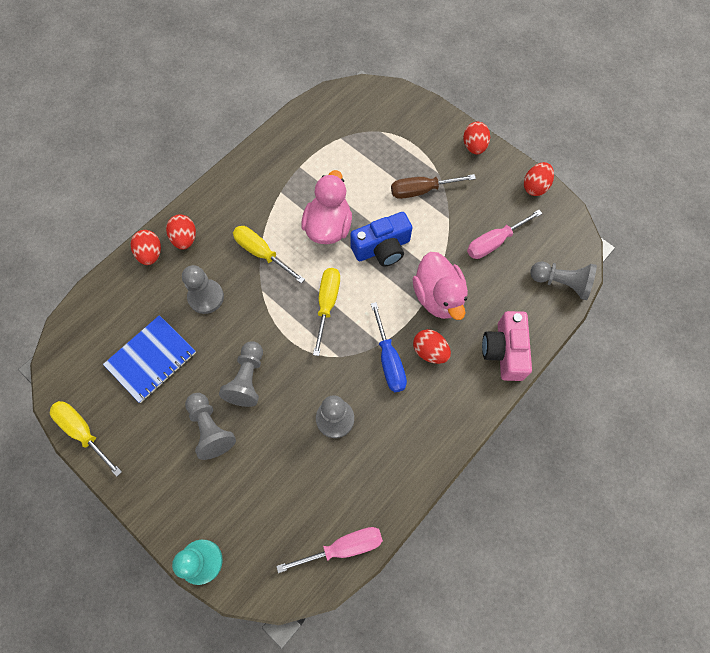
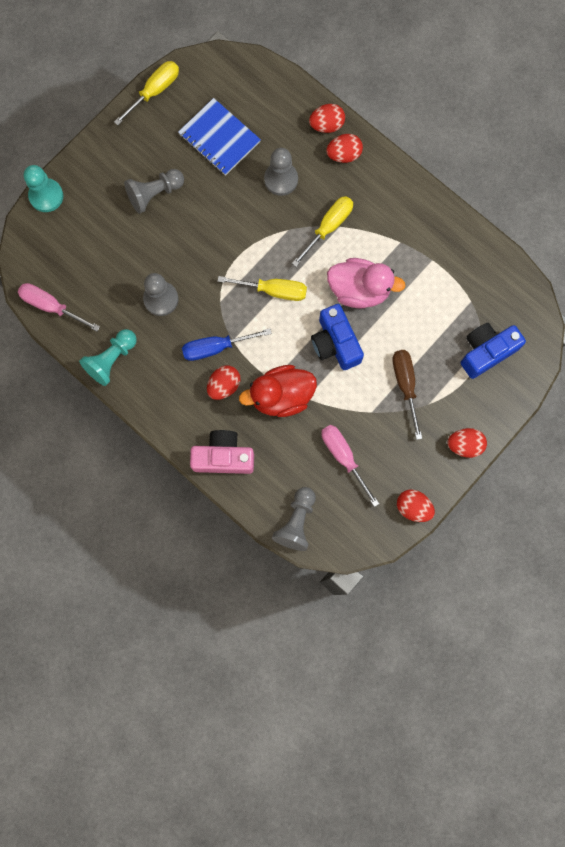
camera: 90 degrees right, 10 degrees up
(247, 379) = (199, 222): grey pawn -> none
(343, 547) = (52, 306): pink screwdriver -> pink screwdriver turned 135 degrees clockwise
(388, 128) = (486, 352): none -> blue camera
(405, 472) = (111, 360): none -> turquoise pawn
(438, 297) = (281, 396): pink duck -> red duck

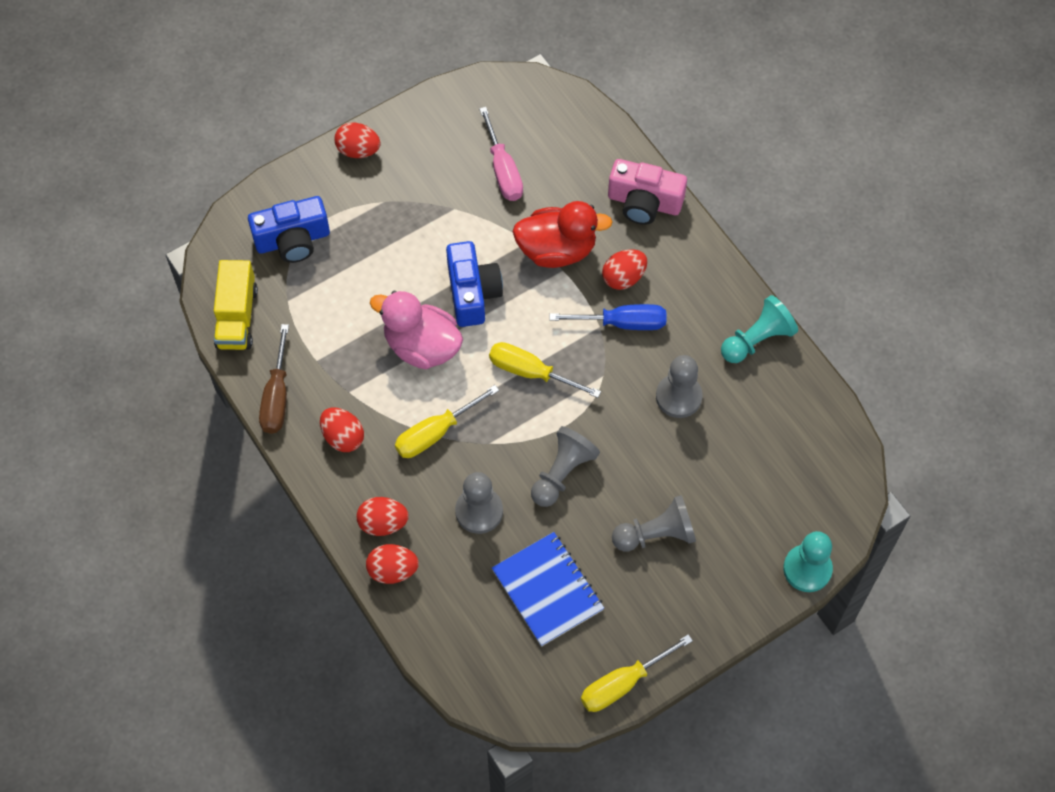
camera: 165 degrees left, 15 degrees down
(52, 306) = (823, 421): pink screwdriver -> none
(296, 522) = (577, 120): grey pawn -> grey pawn (562, 473)
(405, 385) = (403, 227): brown screwdriver -> brown screwdriver (277, 396)
(413, 507) = (440, 104): red egg -> red egg (343, 437)
(503, 278) = (237, 317): none -> yellow truck

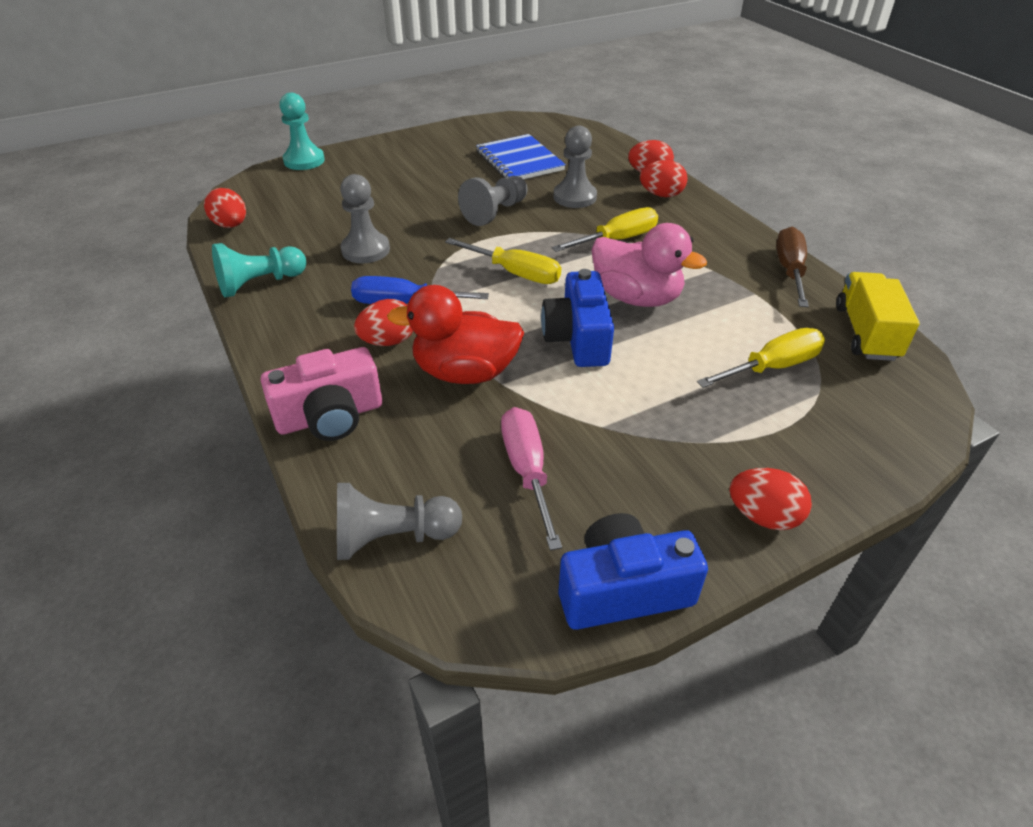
camera: 175 degrees left, 20 degrees down
(293, 240) = (826, 404): blue camera -> blue camera (623, 589)
(343, 437) = (710, 242): red egg -> red egg (231, 225)
(623, 683) = (470, 126): yellow screwdriver -> yellow screwdriver (771, 367)
(644, 203) = (330, 416): pink camera -> pink camera turned 135 degrees clockwise
(656, 534) = (421, 180): grey pawn -> grey pawn (392, 537)

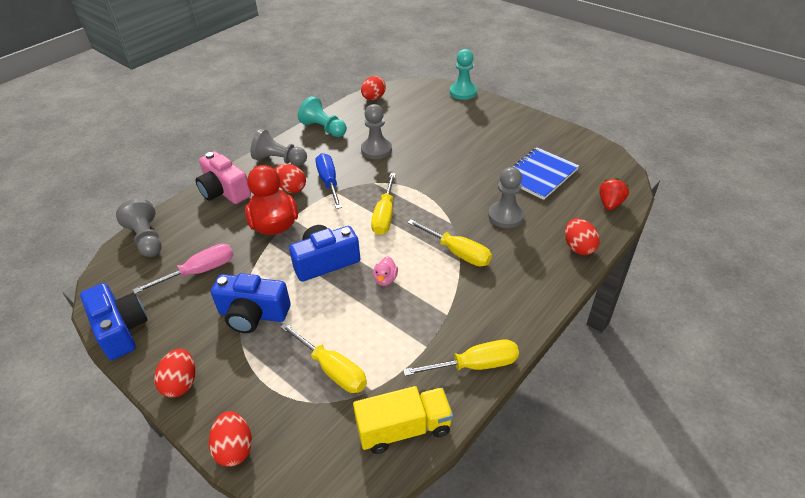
camera: 70 degrees right, 0 degrees up
(495, 212) = (455, 185): grey pawn -> grey pawn (279, 160)
(595, 141) = (610, 204): none -> red strawberry
(636, 298) = (385, 279): pink duck -> pink duck, size x0.44
(651, 422) = (253, 314): none -> blue camera
(661, 195) = (546, 262): red egg -> red egg (234, 448)
(790, 271) = (474, 365): brown screwdriver -> yellow screwdriver

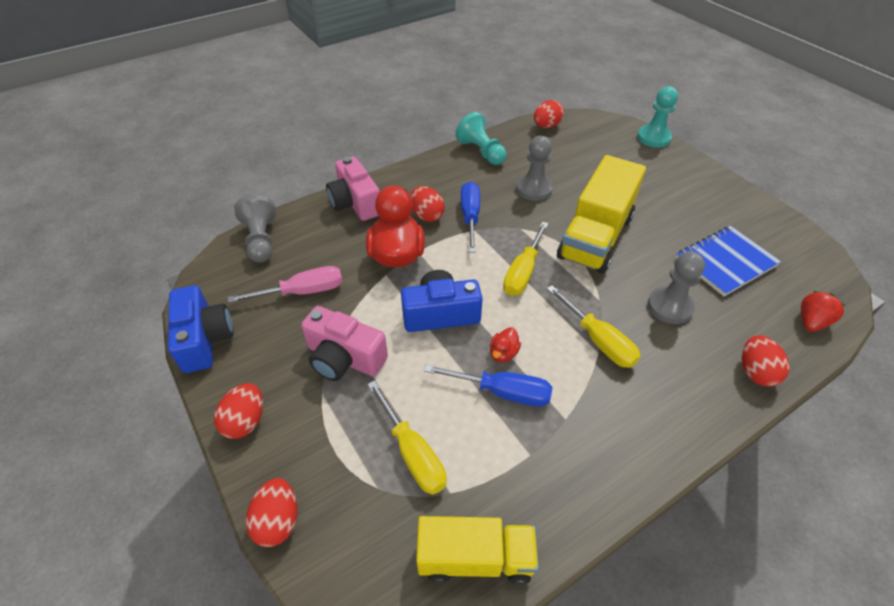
camera: 15 degrees right, 5 degrees up
(253, 314) = (344, 358): blue camera -> pink camera
(279, 160) = (423, 179): grey pawn -> none
(385, 279) = (503, 353): pink duck -> red duck
(392, 308) = (501, 392): none -> blue screwdriver
(436, 177) = (595, 237): none -> yellow truck
(474, 365) = (583, 498): yellow screwdriver -> none

